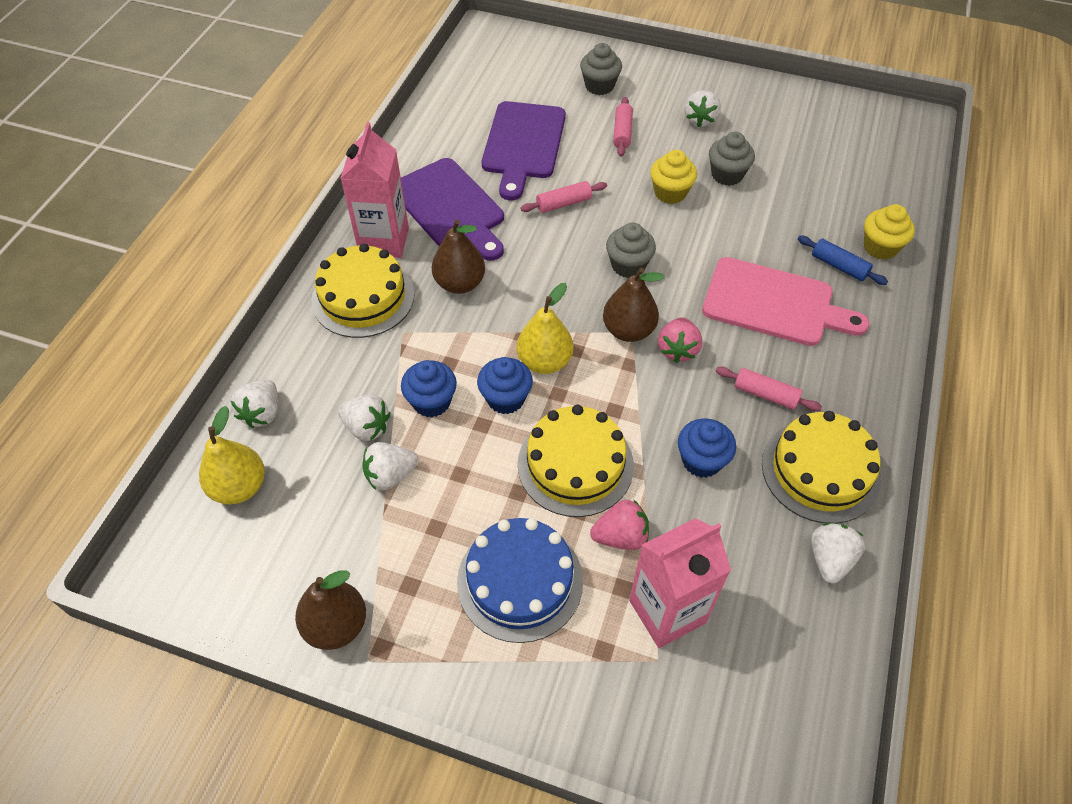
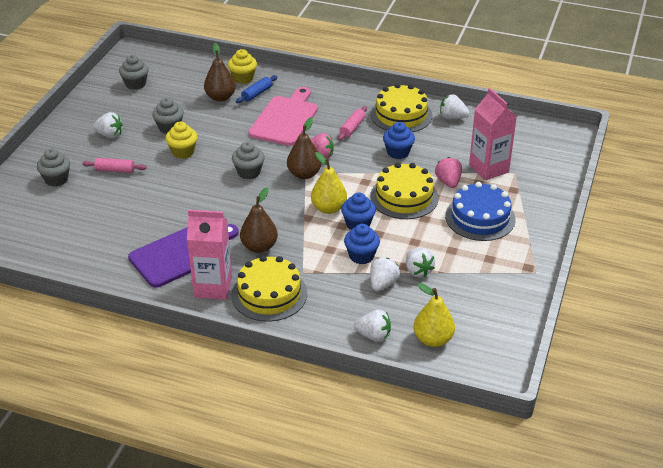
camera: 90 degrees left, 15 degrees down
(336, 625) = (518, 286): brown pear -> brown pear (220, 97)
(523, 144) = (117, 218): purple cutting board -> none
(563, 203) = (186, 199): pink rolling pin -> none
(830, 132) = (135, 84): none -> grey cupcake

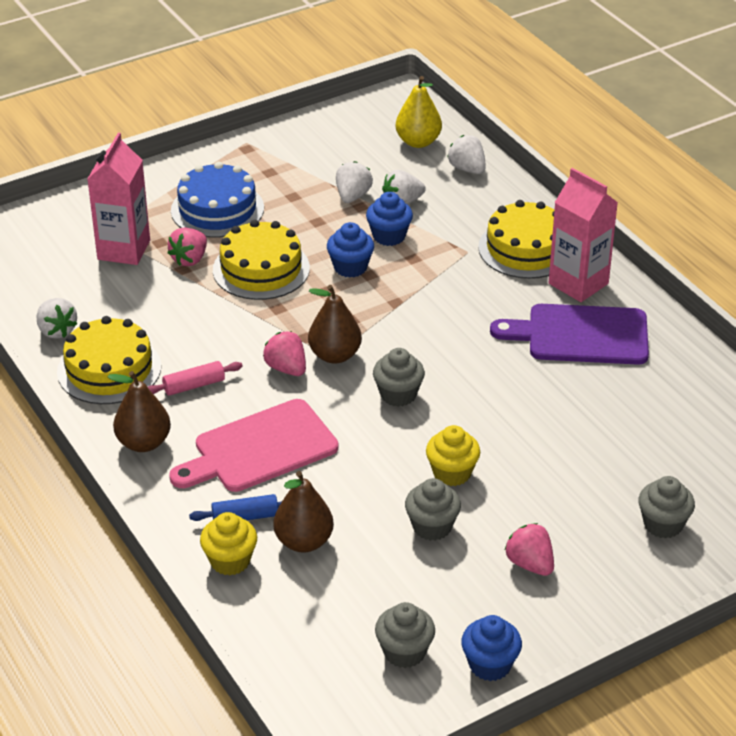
camera: 140 degrees left, 0 degrees up
(109, 135) = (530, 564): white strawberry -> pink strawberry
(115, 170) = (570, 494): pink rolling pin -> none
(259, 247) = (485, 299): brown pear -> brown pear (143, 443)
(329, 208) = (359, 300): yellow pear -> none
(398, 152) = (189, 322): blue cupcake -> blue cupcake (490, 665)

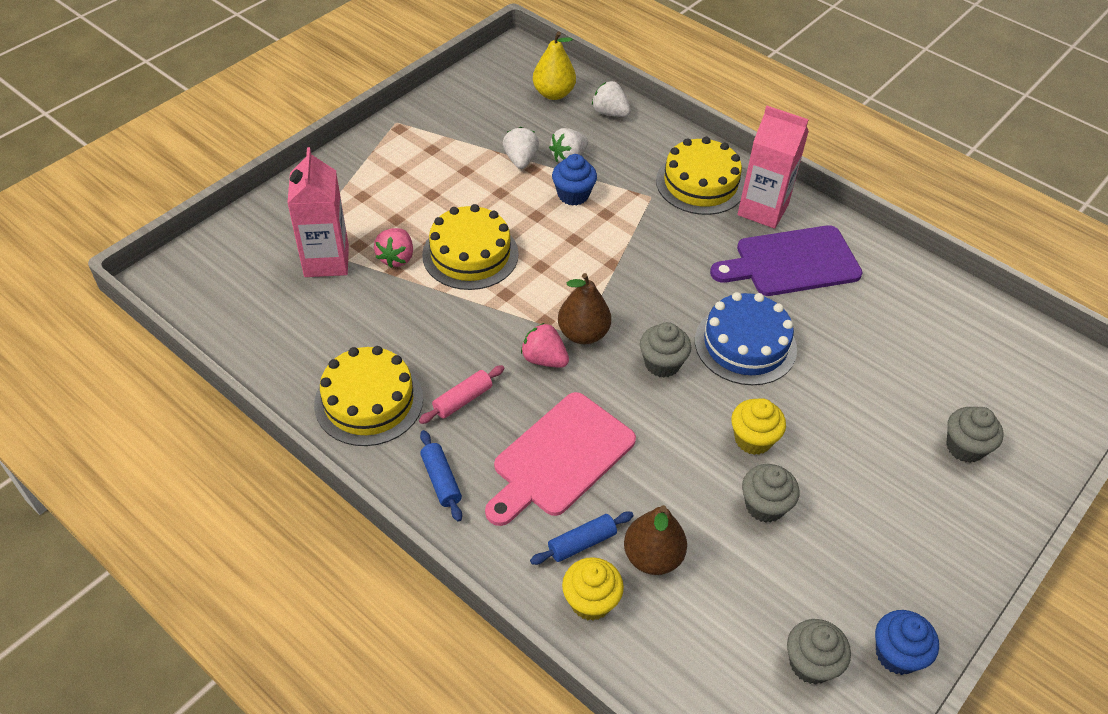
camera: 20 degrees left, 10 degrees up
(56, 330) = (295, 368): white strawberry -> none
(143, 443) = (441, 480): brown pear -> blue rolling pin
(217, 209) = (399, 198): blue cake -> blue cake (745, 344)
(350, 267) = (553, 235): blue cupcake -> none
(530, 564) = (873, 524): pink strawberry -> none

